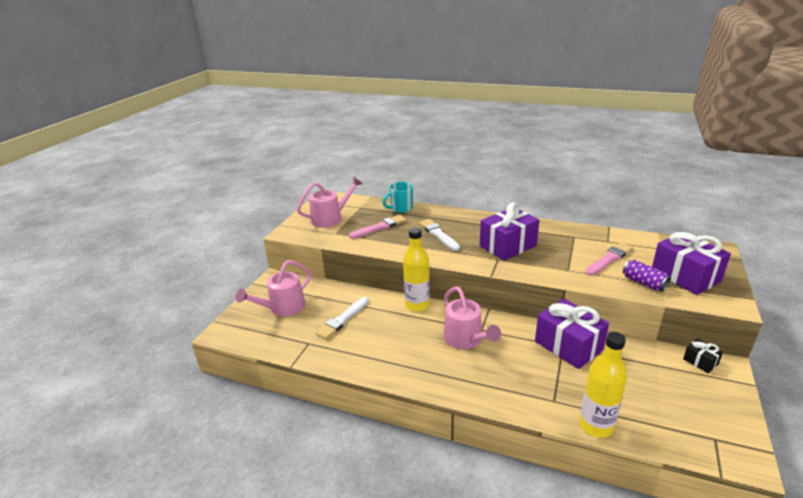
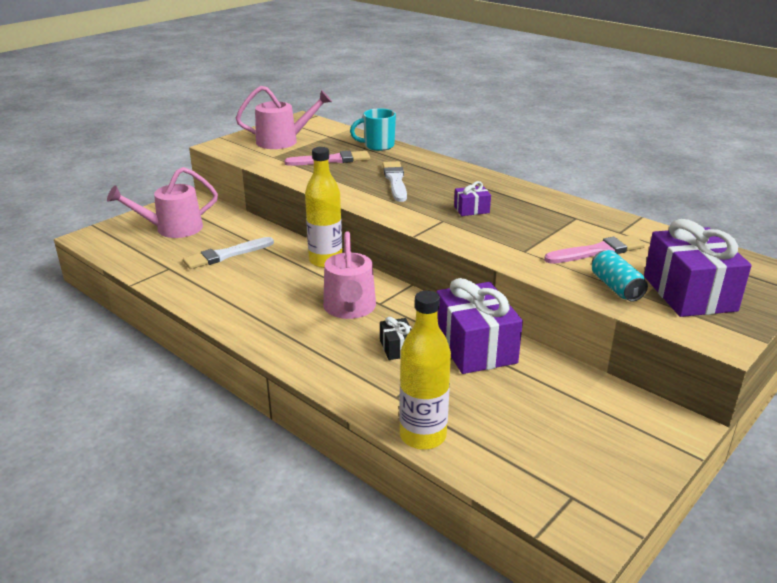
camera: 20 degrees right, 0 degrees up
(507, 246) = (471, 209): purple gift -> purple gift, size x0.46
(644, 283) = (616, 287): purple can -> turquoise can
(700, 361) = (646, 412): black gift -> black gift (397, 348)

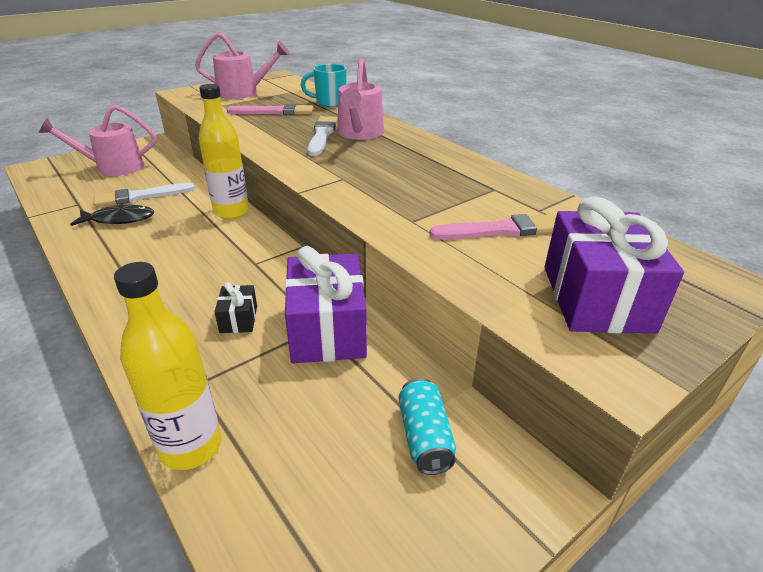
camera: 10 degrees right, 5 degrees up
(223, 278) = (119, 219): none -> black fish
(350, 309) = (219, 266): pink watering can -> pink watering can (359, 134)
(471, 209) = (381, 170): purple gift -> none
(616, 287) = (501, 279): turquoise can -> turquoise can (424, 437)

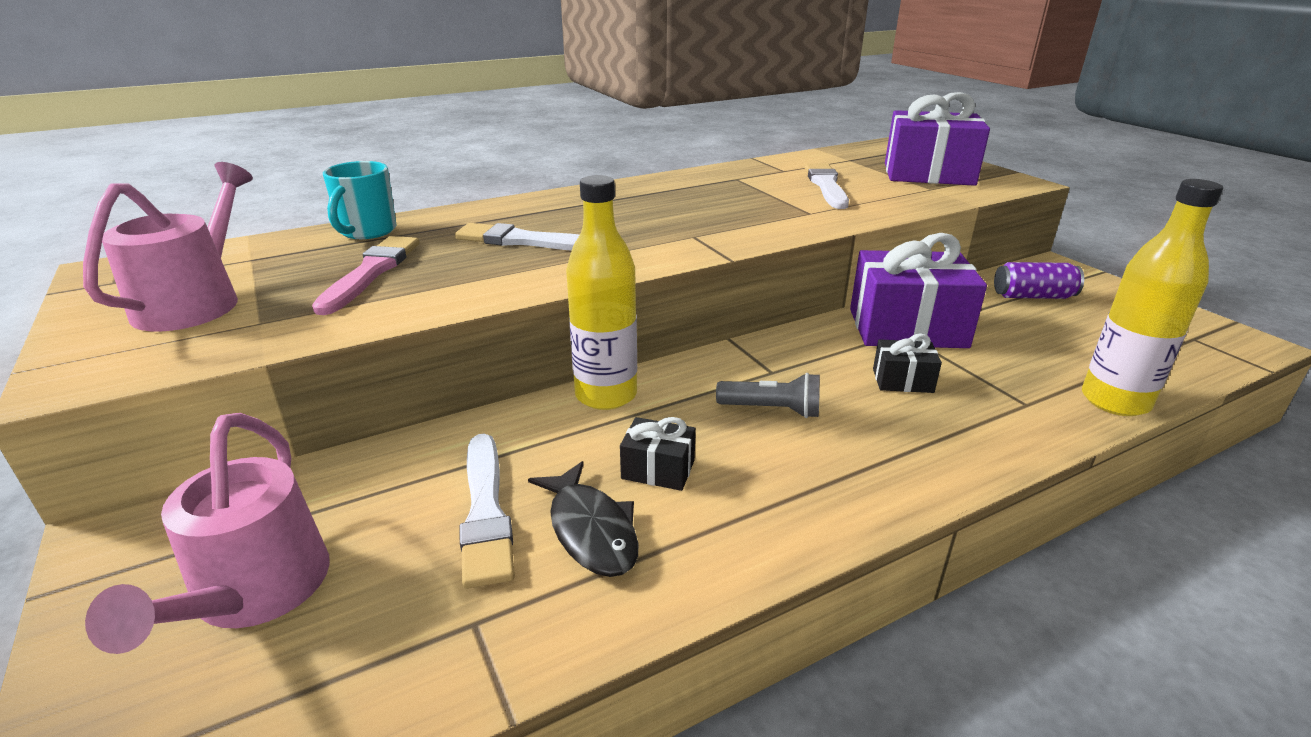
camera: 80 degrees left, 5 degrees down
(119, 219) = (591, 530): black fish -> black fish turned 150 degrees clockwise
(158, 231) = (658, 469): none -> black gift
(208, 263) = (772, 410): none -> grey flashlight
(359, 134) = (537, 220): pink watering can -> none
(424, 437) = (1033, 296): turquoise can -> purple can
(500, 230) = (826, 185): pink brush -> white brush

